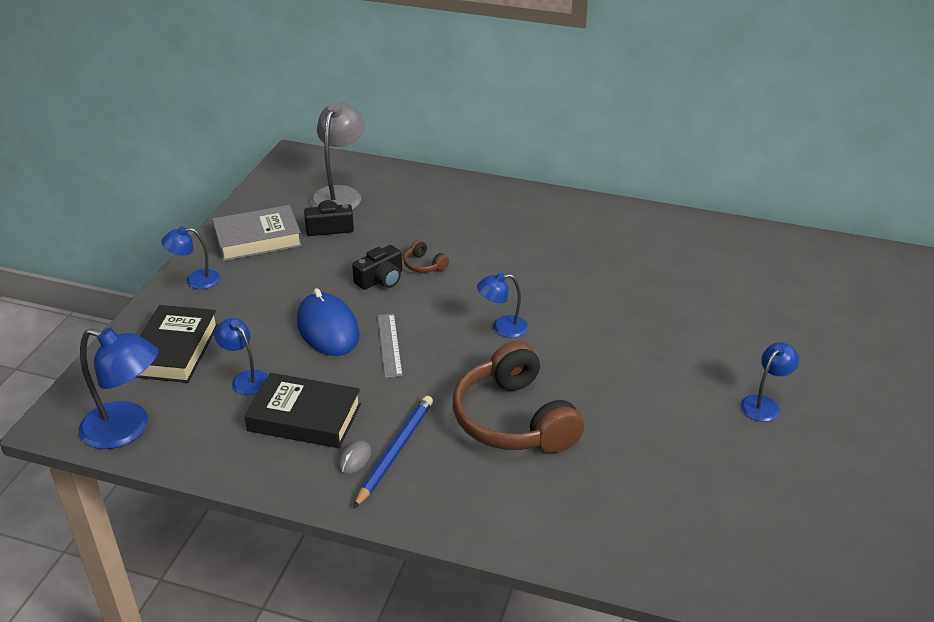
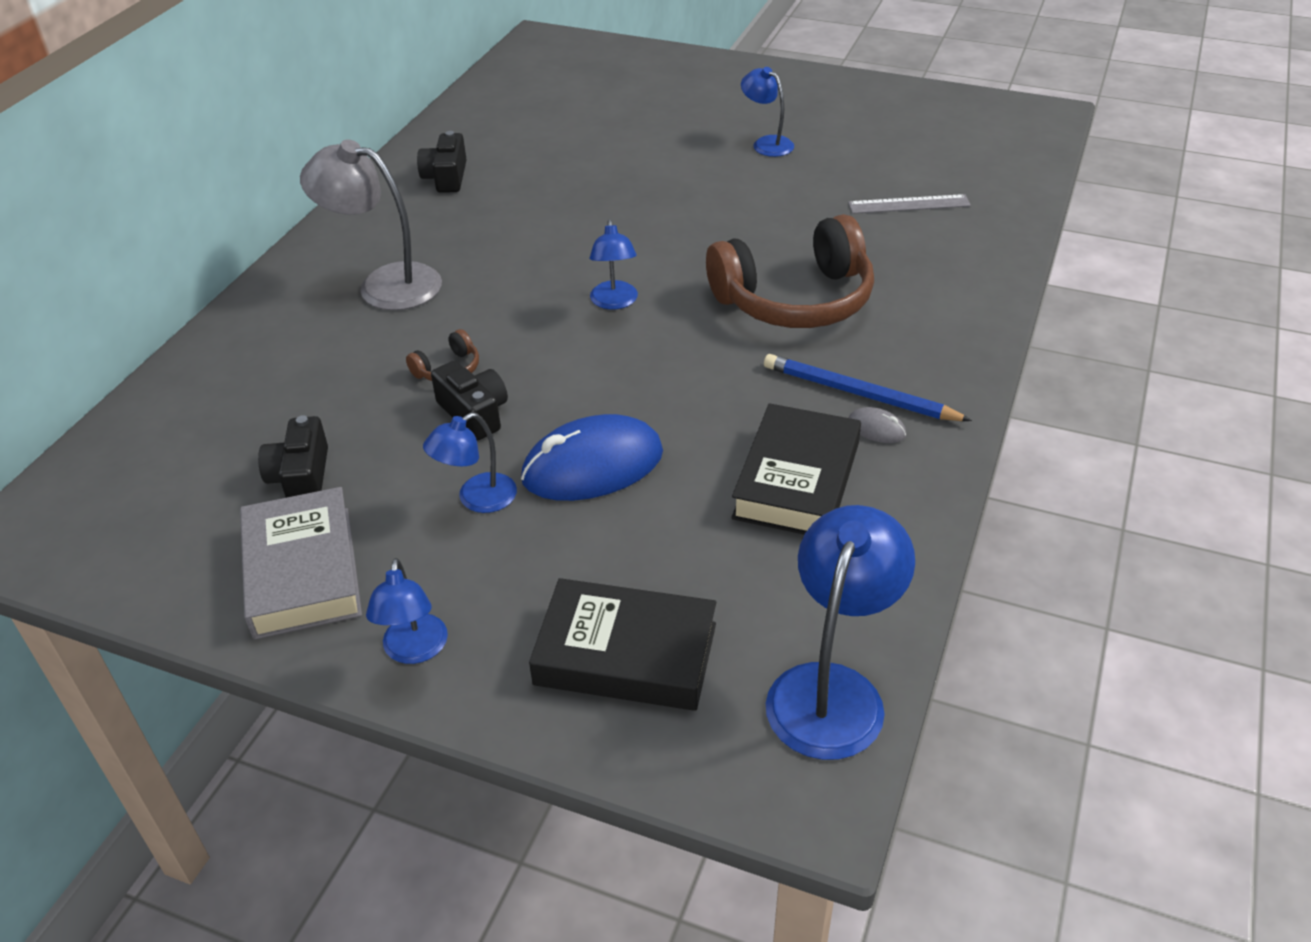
camera: 85 degrees left, 5 degrees up
(246, 378) = (707, 552): blue lamp -> blue lamp (477, 499)
(340, 194) = (192, 468): grey lamp -> grey lamp (385, 284)
(389, 345) = (640, 402): grey ruler -> grey ruler (909, 204)
(654, 239) = (446, 177): none -> black camera

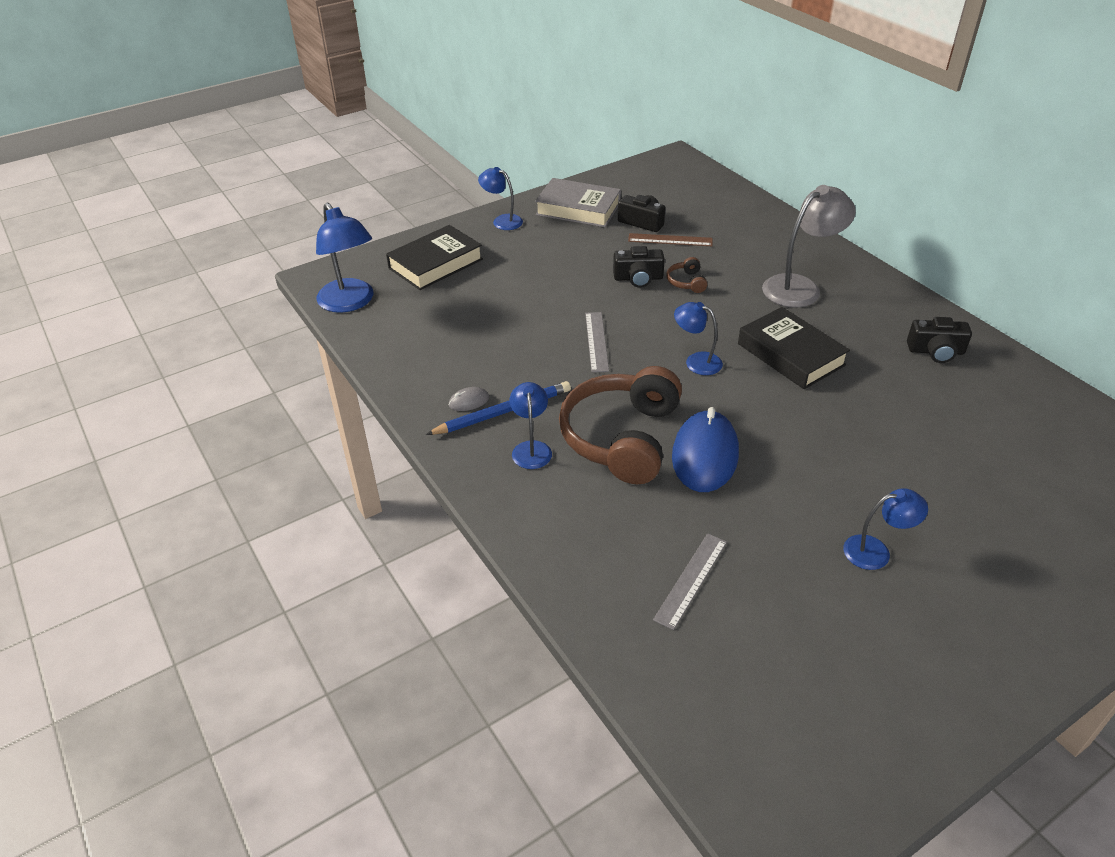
camera: 125 degrees right, 0 degrees up
(340, 426) = (670, 240): none -> brown ruler
(446, 177) = (935, 351): black camera -> black camera turned 150 degrees clockwise
(477, 499) = (572, 259): blue lamp -> blue lamp (531, 448)
(592, 466) = (555, 297): blue mouse -> blue mouse (704, 455)
(654, 386) = (596, 341): none -> grey ruler
(797, 480) = (468, 353): black book -> black book (790, 354)

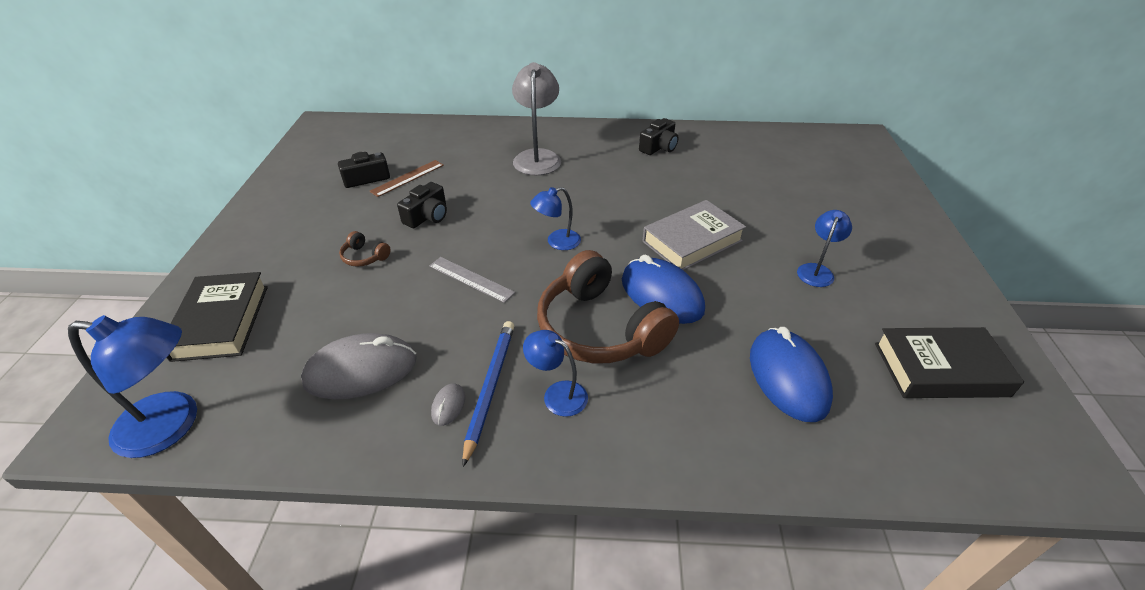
camera: 55 degrees left, 0 degrees up
(458, 345) = (361, 371): none -> grey mouse
(502, 221) = (236, 246): blue lamp -> none
(578, 209) = (296, 198): grey book -> grey book (692, 241)
(686, 282) = (465, 197): brown headphones -> brown headphones (364, 257)
(691, 580) = (788, 377): grey ruler -> blue mouse
(790, 354) = (599, 198): black book -> black book (940, 369)

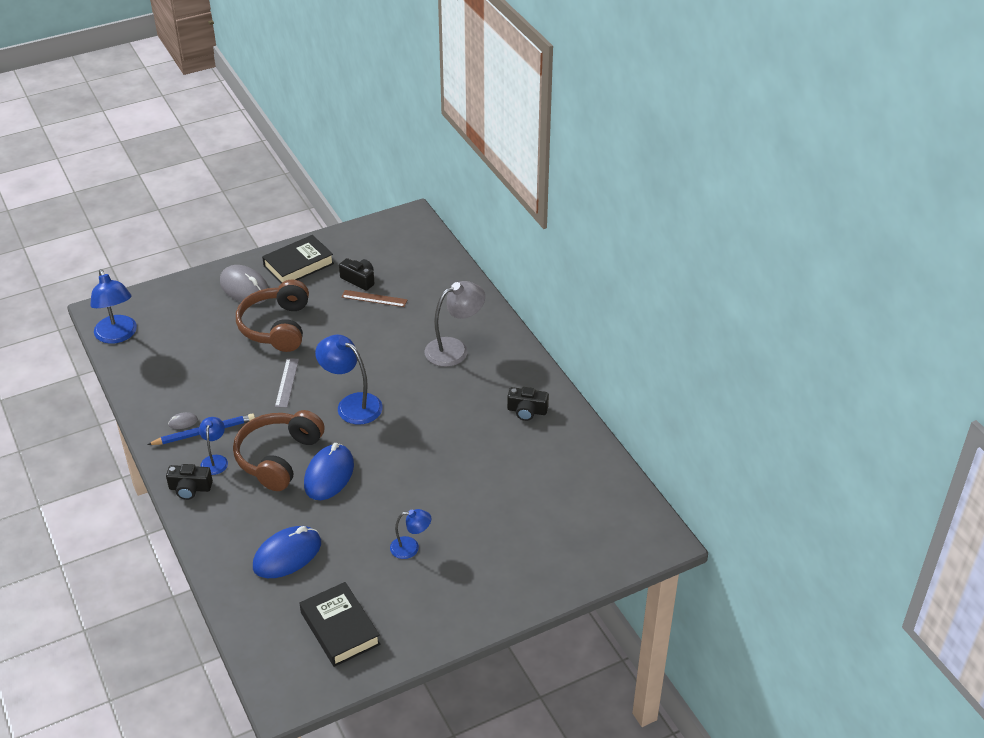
camera: 60 degrees right, 0 degrees up
(221, 322) = (189, 306): black book -> black book (298, 265)
(361, 371) = (187, 378): grey mouse -> grey mouse (245, 288)
(364, 257) = (277, 327): brown headphones -> brown headphones, size x2.47
(427, 216) = (336, 331): black camera -> black camera (190, 488)
(557, 242) = (352, 404): blue lamp -> blue lamp, size x1.72
(692, 241) = (401, 471): grey book -> none

